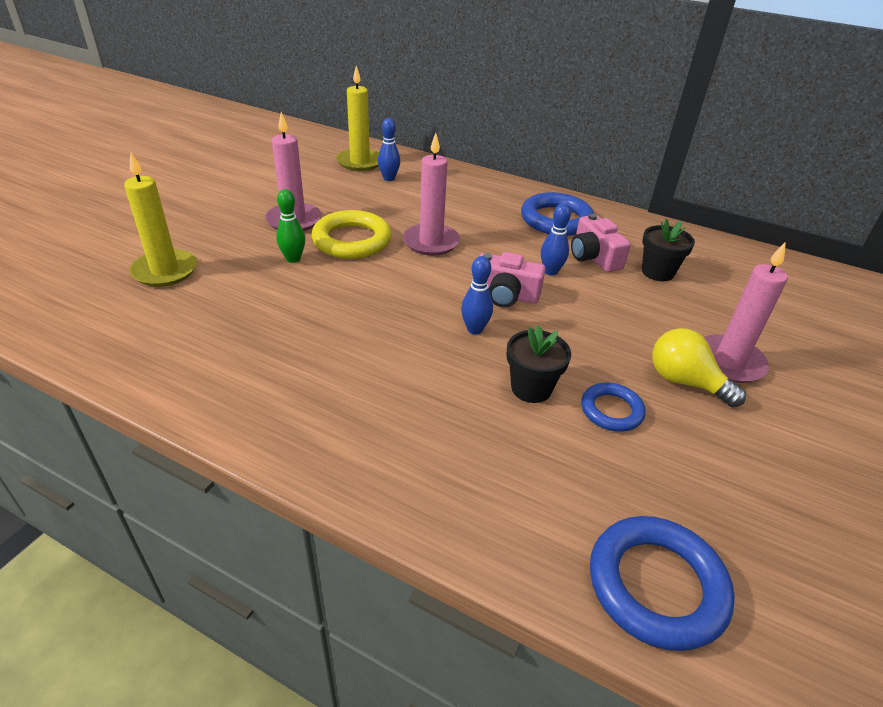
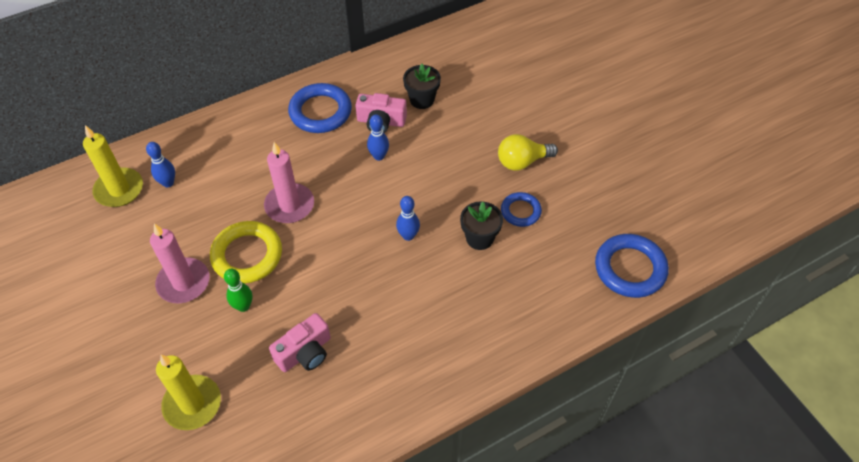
camera: 55 degrees left, 15 degrees up
(505, 295) = (385, 198): pink camera -> pink camera (305, 352)
(728, 362) = (521, 129): pink candle -> none

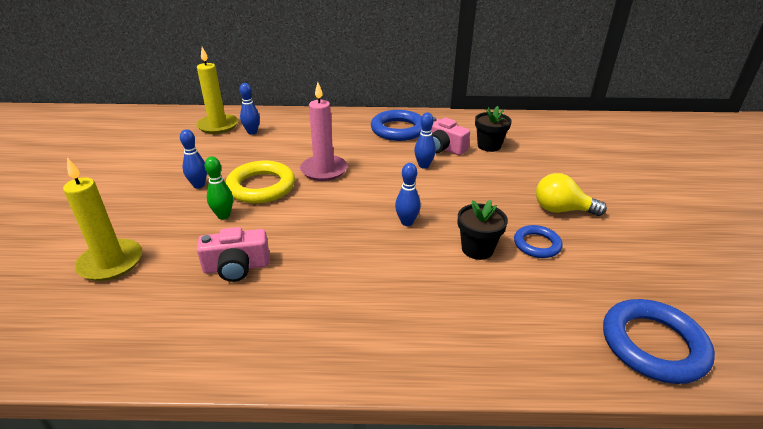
camera: 30 degrees right, 20 degrees down
(183, 282) = (199, 185): pink candle -> blue bowling pin

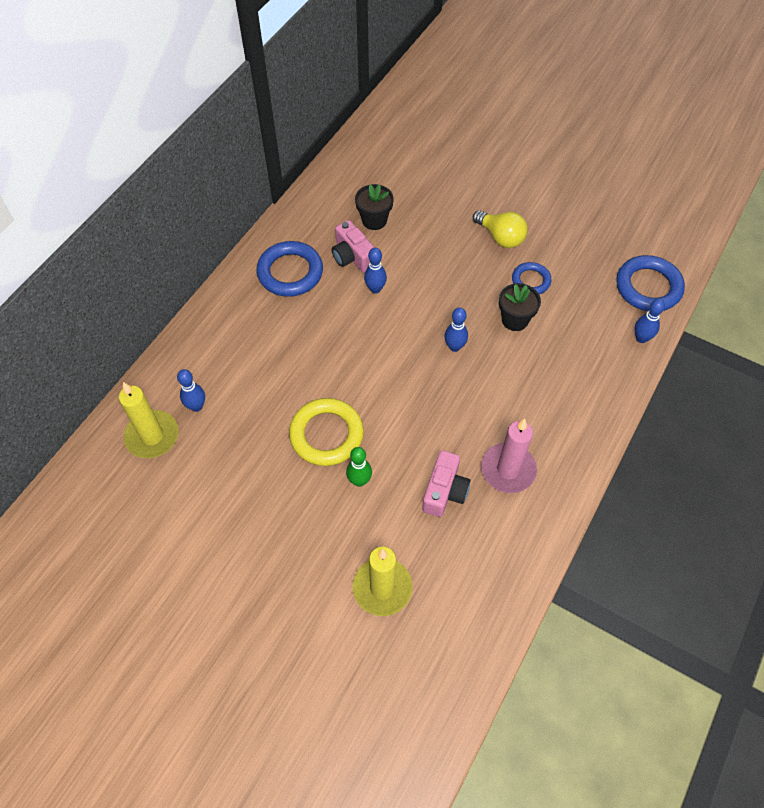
camera: 60 degrees left, 25 degrees up
(199, 185) = (287, 489): blue bowling pin -> blue bowling pin (641, 338)
(324, 170) = (329, 371): pink candle -> pink candle (508, 469)
(443, 148) = (353, 256): pink camera -> pink camera turned 75 degrees clockwise
(561, 210) = (500, 237): yellow light bulb -> yellow light bulb turned 90 degrees counterclockwise

